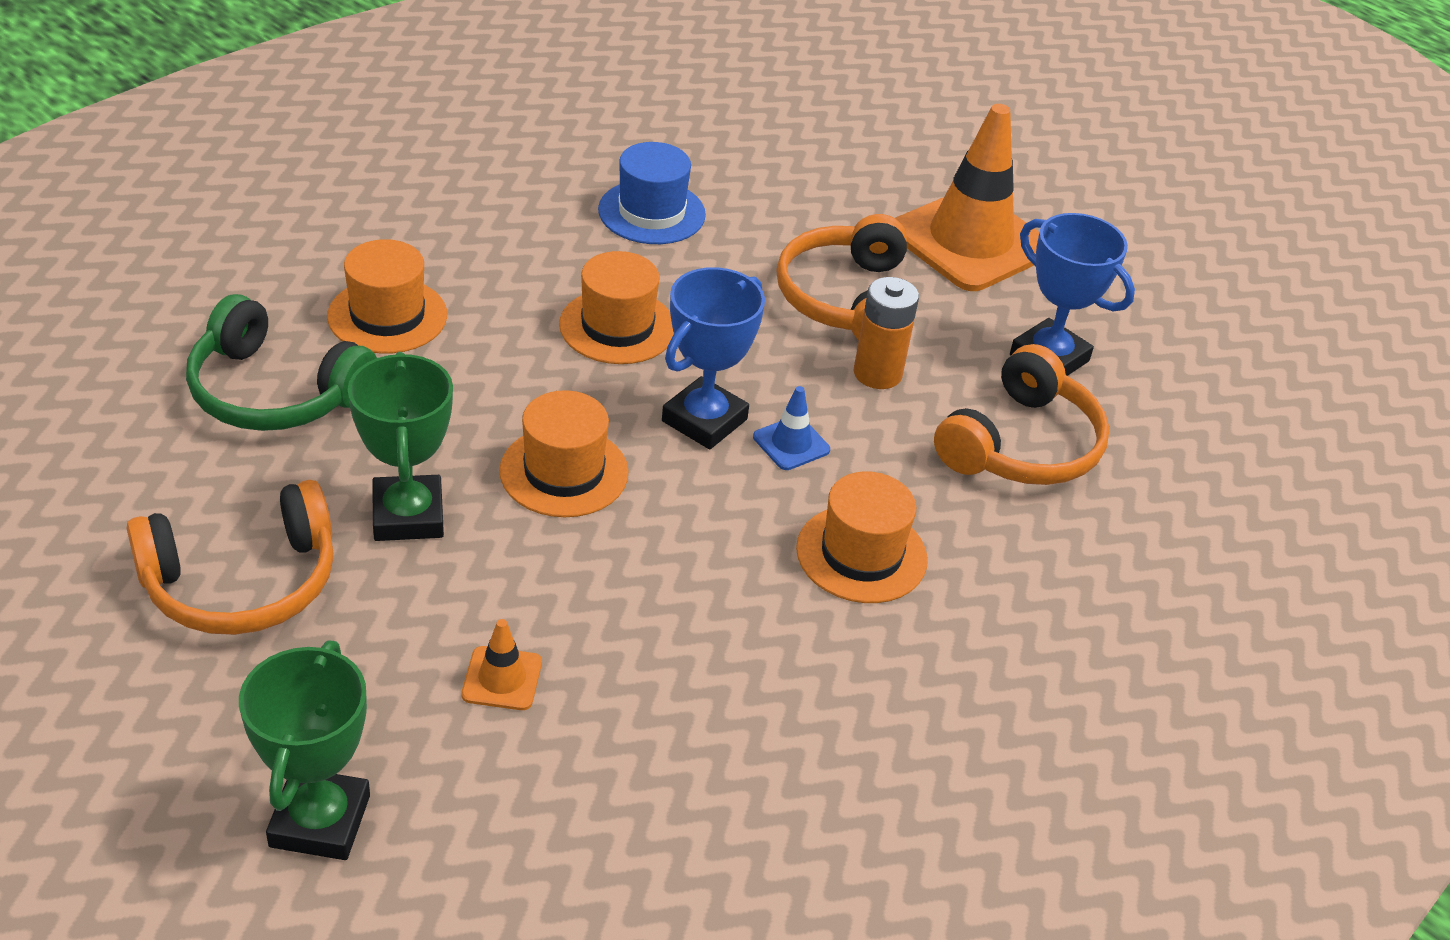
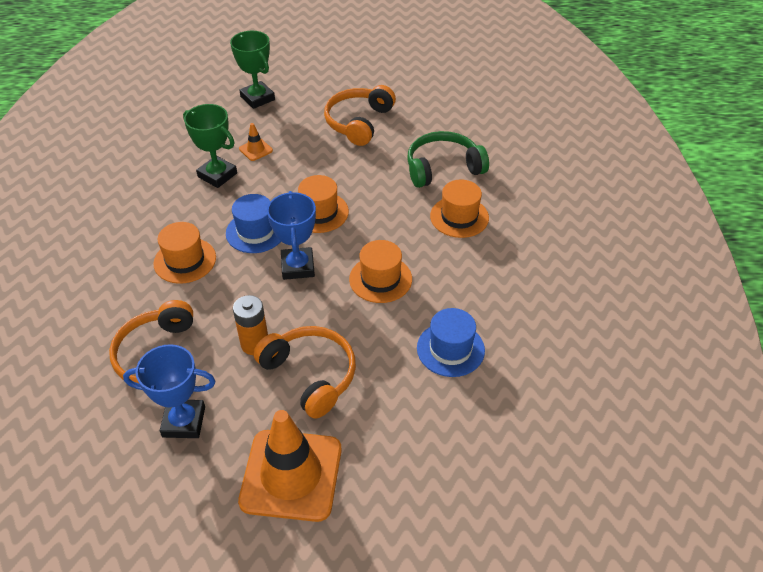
camera: 140 degrees right, 5 degrees up
(408, 515) = (344, 166): green trophy -> green trophy (217, 175)
(700, 517) = (255, 232): none -> blue hat
(791, 443) = (255, 283): blue traffic cone -> none

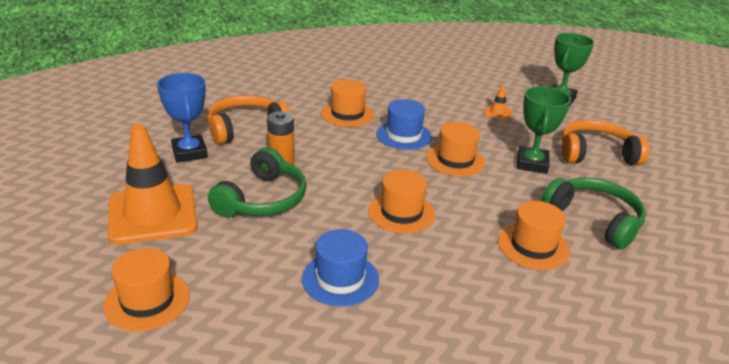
camera: 65 degrees right, 15 degrees down
(217, 175) = (450, 104): green trophy -> green trophy (532, 164)
(298, 267) = (381, 164): blue trophy -> none
(310, 375) = (263, 199): orange headphones -> green headphones
(426, 496) = (147, 300): none -> orange hat

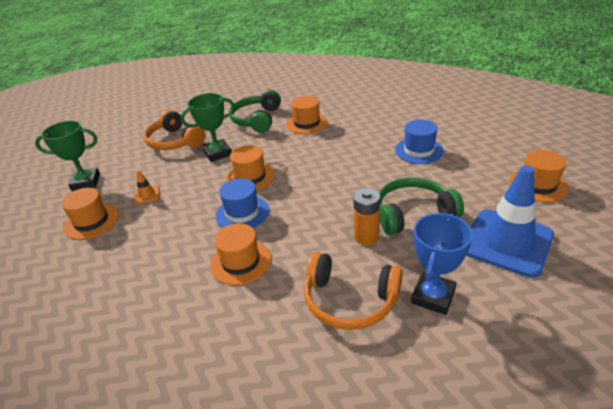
camera: 125 degrees left, 5 degrees up
(153, 214) = (507, 242): orange traffic cone -> blue traffic cone
(401, 212) = (339, 164): orange hat -> orange hat (91, 221)

